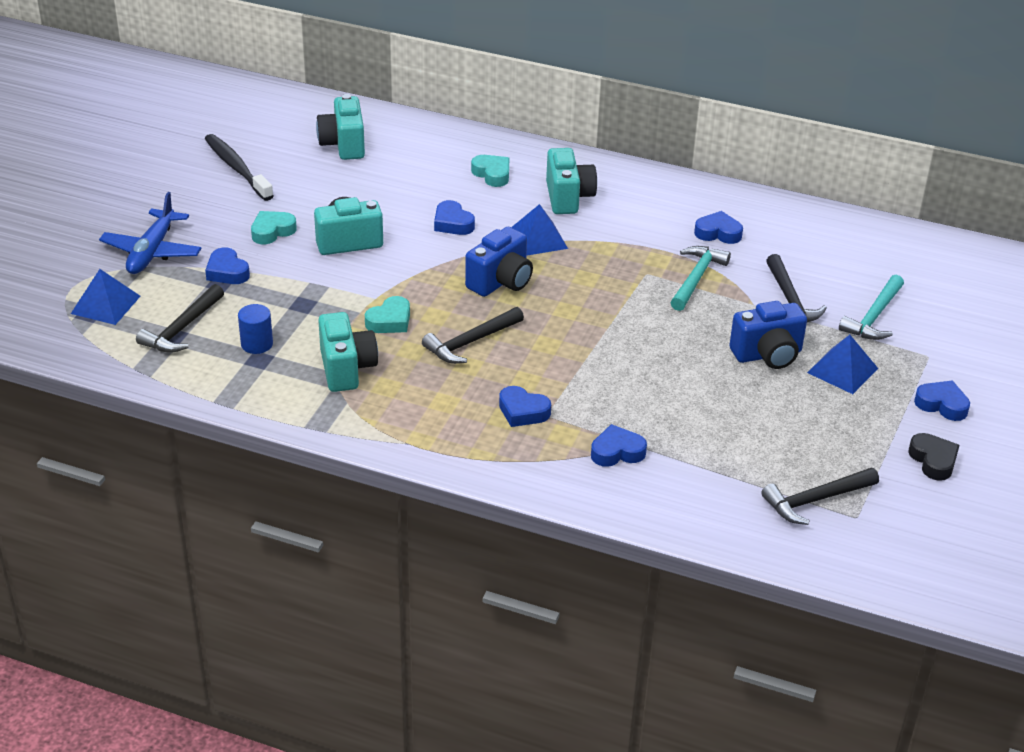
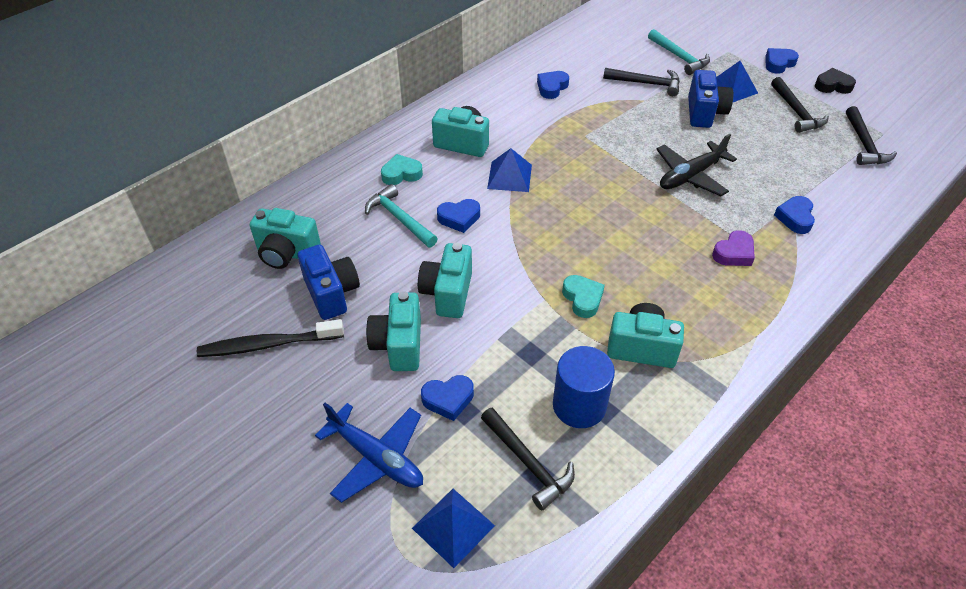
camera: 65 degrees left, 10 degrees up
(257, 344) = (579, 405): blue cylinder -> blue cylinder, size x1.65
(272, 231) = (398, 345): turquoise heart -> turquoise camera
(471, 342) = (633, 256): black hammer -> black hammer (796, 112)
(501, 282) = (558, 214): blue camera -> blue camera (332, 293)
(523, 411) = (734, 253): blue heart -> purple heart
(634, 361) = (690, 176): none -> black plane
(696, 278) = (602, 115): turquoise hammer -> turquoise hammer (399, 218)

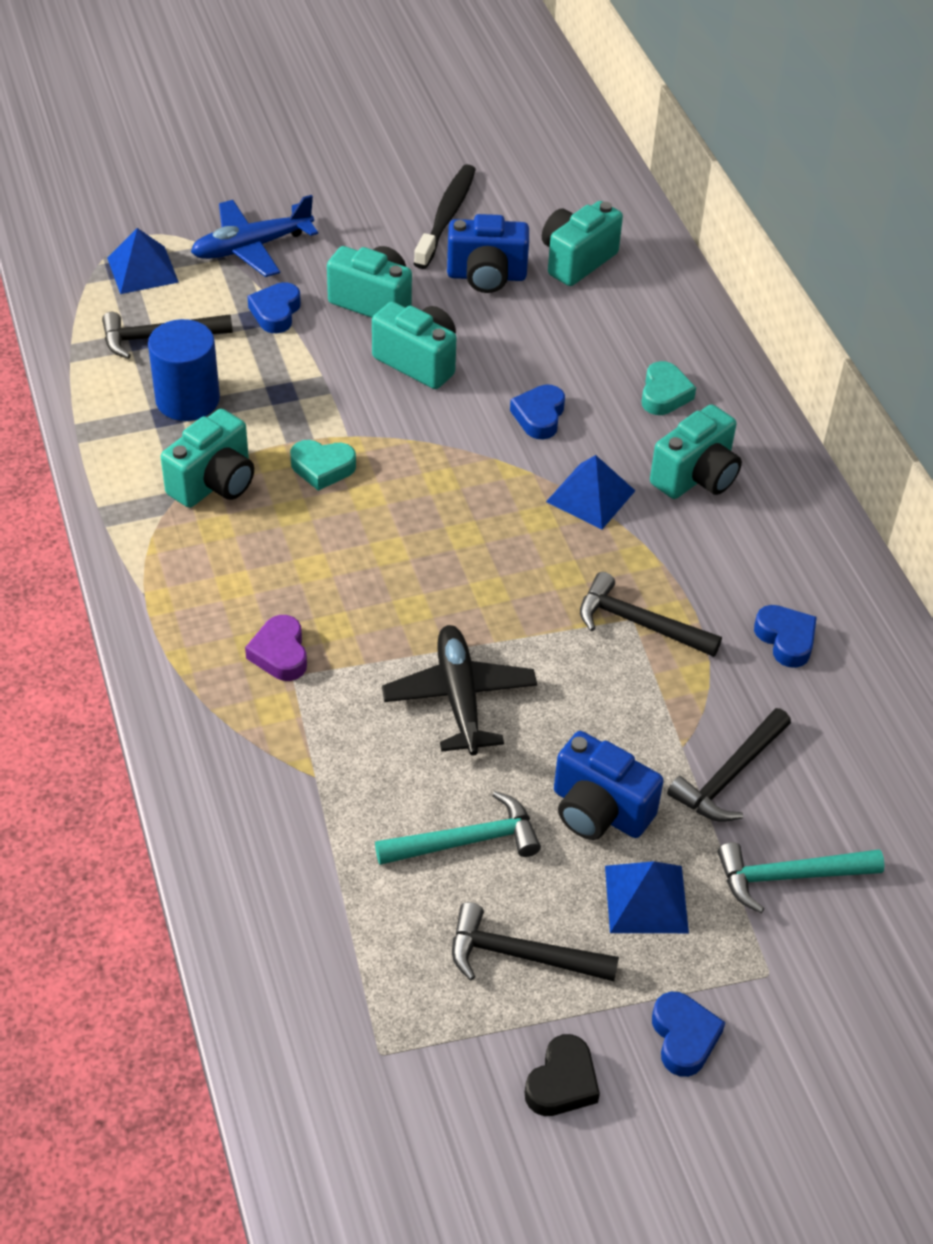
camera: 115 degrees right, 0 degrees up
(399, 218) = (575, 364): turquoise hammer -> turquoise hammer (466, 841)
(795, 218) = (289, 768): blue heart -> none
(864, 144) = (373, 997): black hammer -> black hammer (639, 623)

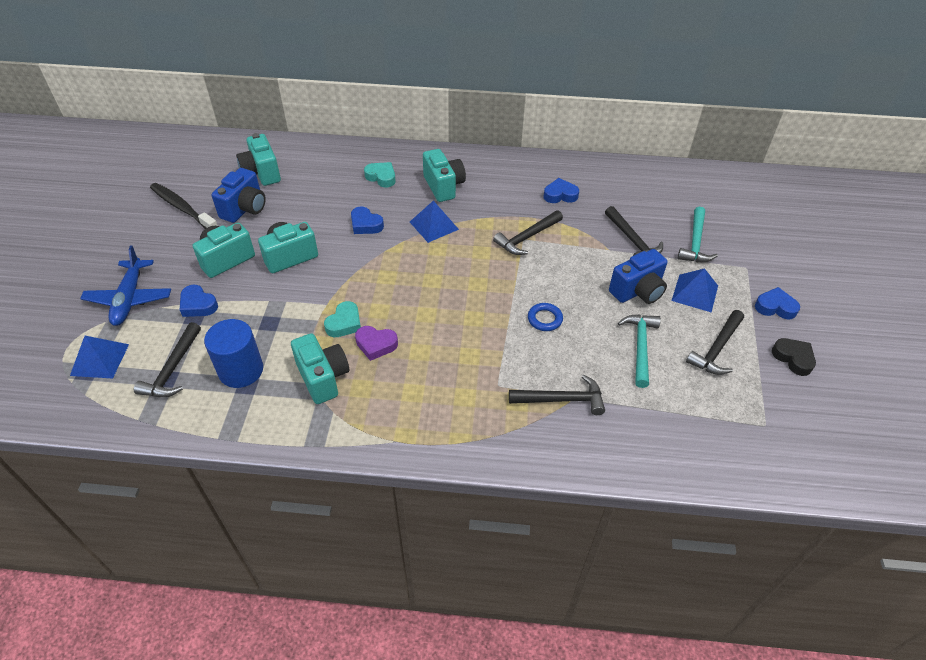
camera: 65 degrees left, 0 degrees up
(280, 653) = (478, 386): purple heart -> purple heart (376, 345)
(303, 761) = (562, 399): none -> black hammer
(459, 697) = (544, 319): black plane -> blue ring

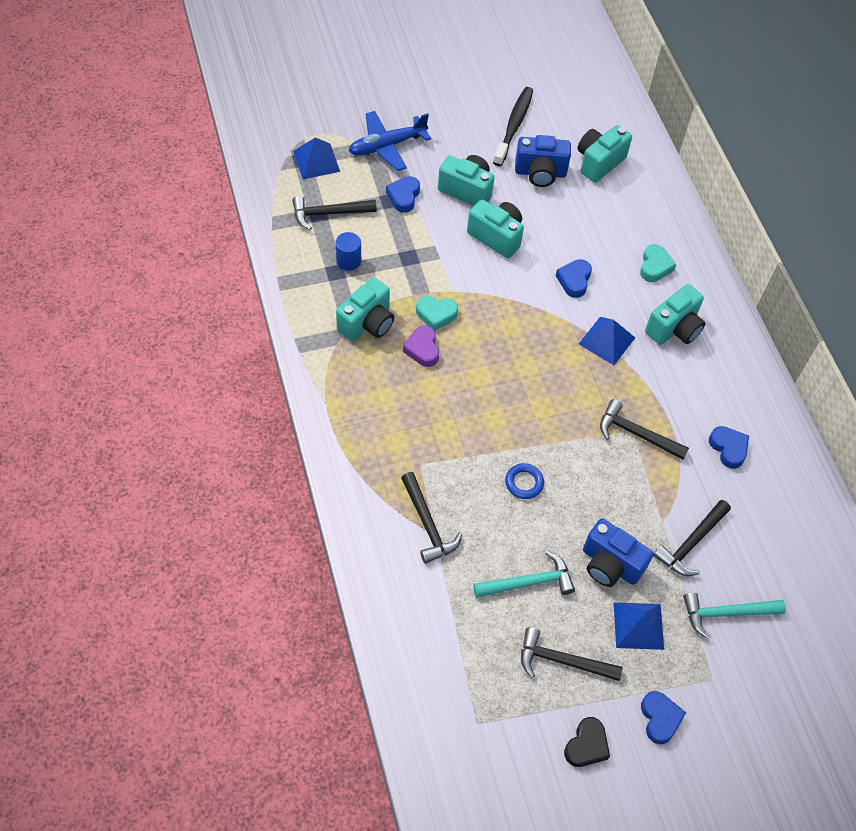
camera: 65 degrees right, 10 degrees up
(241, 370) = (348, 261): blue cylinder -> blue cylinder, size x0.61

